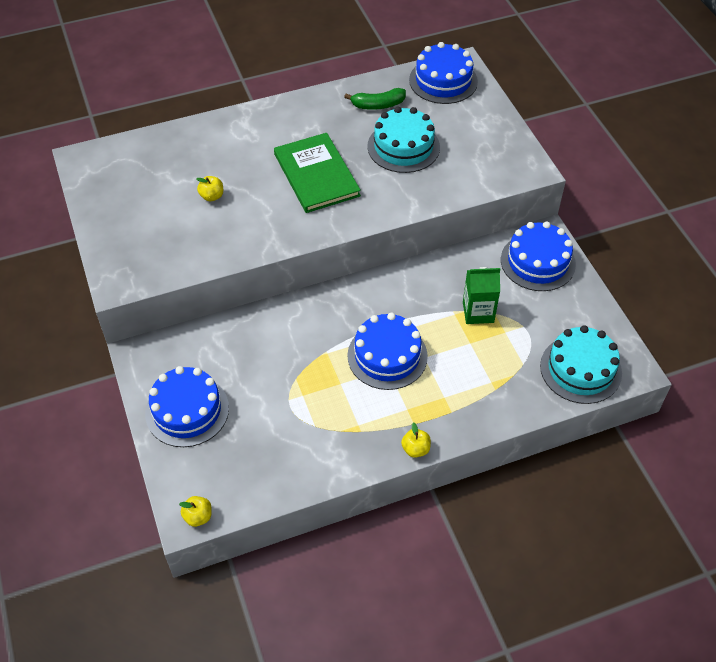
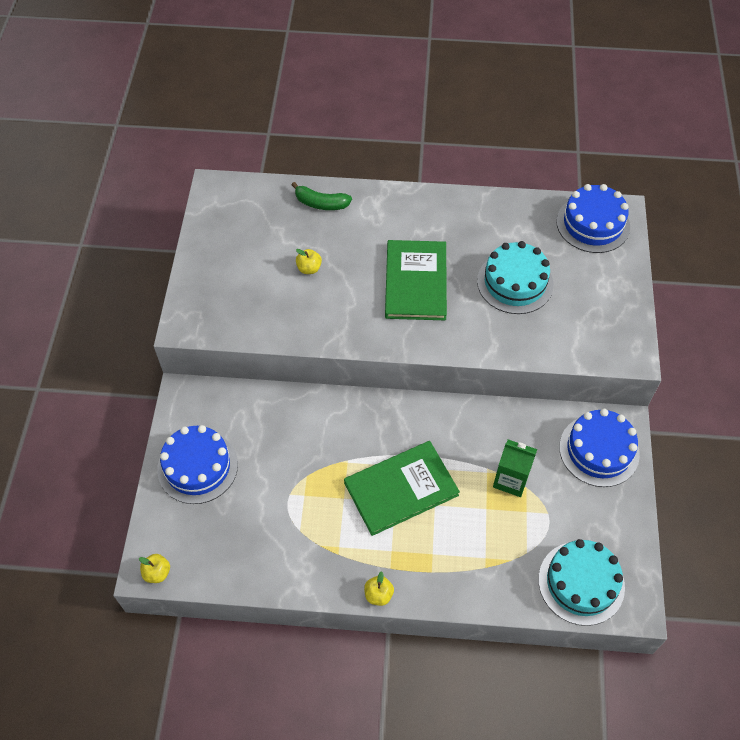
camera: 25 degrees right, 5 degrees up
(378, 105) = (513, 228): green banana -> green banana (321, 203)
(387, 356) = (401, 489): blue cake -> green book

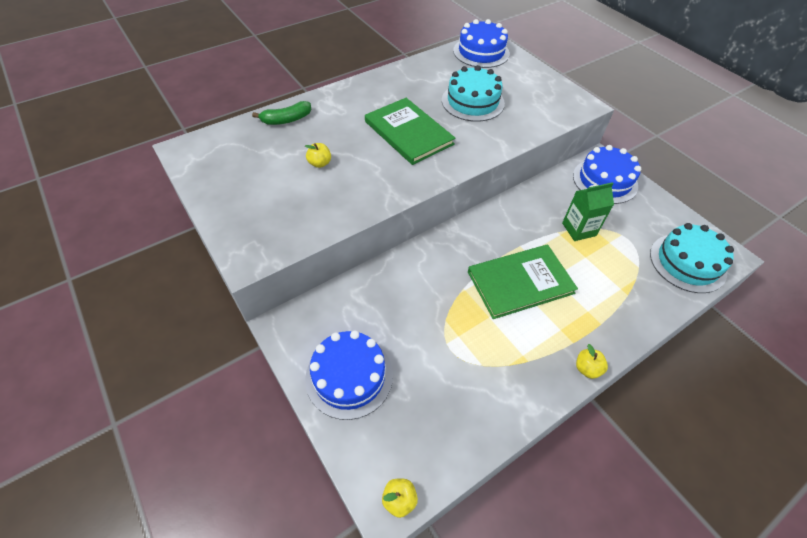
camera: 40 degrees left, 5 degrees down
(401, 489) = (520, 282): green book -> green book turned 45 degrees clockwise

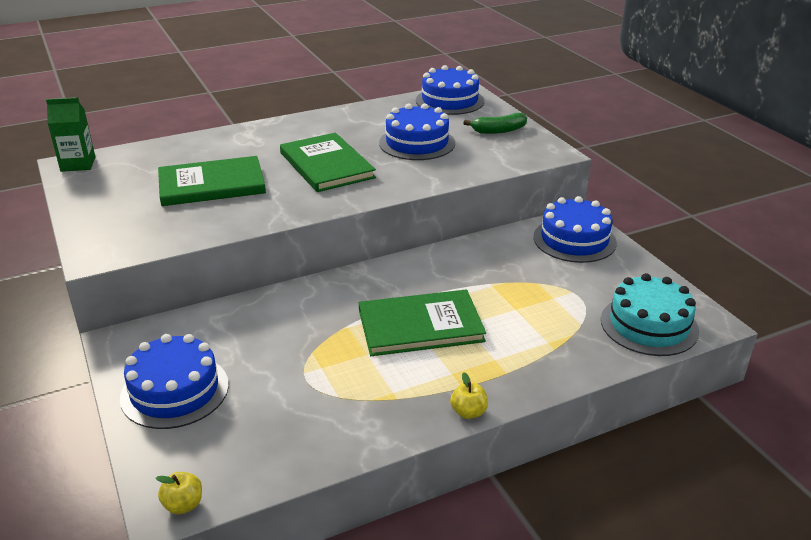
camera: 10 degrees right, 20 degrees down
(286, 120) = (192, 147): green banana -> green banana (498, 130)
(320, 163) = (212, 185): yellow apple -> green book
(472, 102) = (417, 143): turquoise cake -> blue cake
(579, 229) = (518, 283): green carton -> green carton (78, 164)

